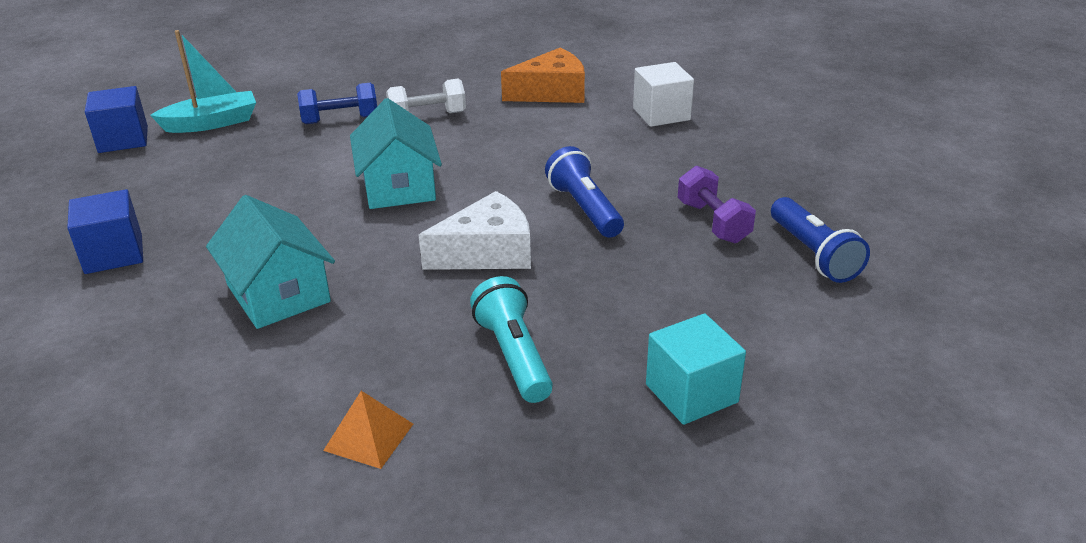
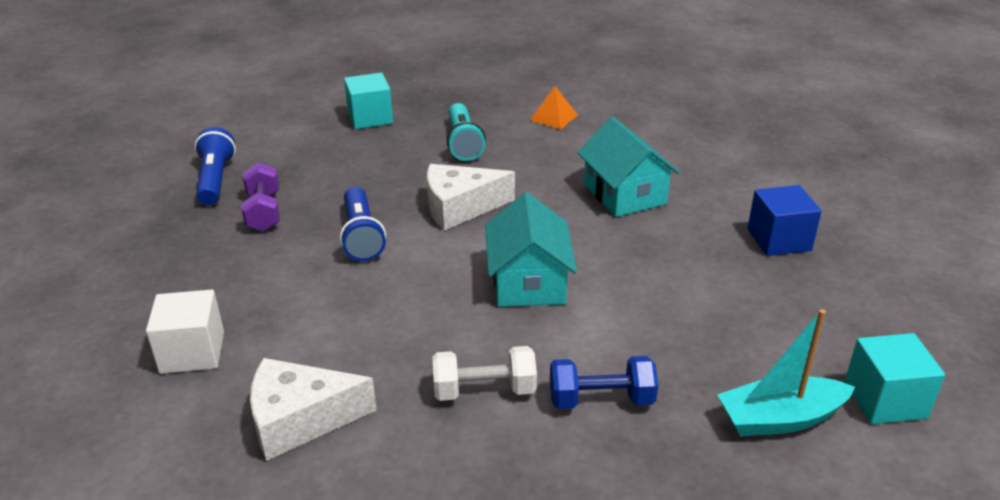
camera: 170 degrees left, 0 degrees up
(123, 139) = (885, 400): blue cube -> turquoise cube
(551, 92) = (300, 419): orange cheese -> white cheese

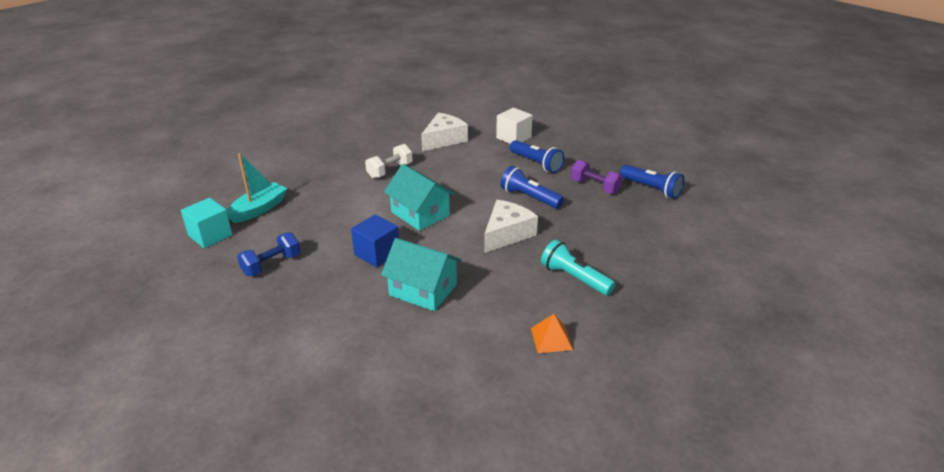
camera: 140 degrees right, 0 degrees up
(259, 281) = (536, 163): none -> blue flashlight
(370, 118) = (665, 267): turquoise cube -> none
(601, 399) = (340, 186): blue dumbbell -> blue dumbbell (271, 265)
(779, 240) = (297, 302): blue cube -> blue cube (377, 253)

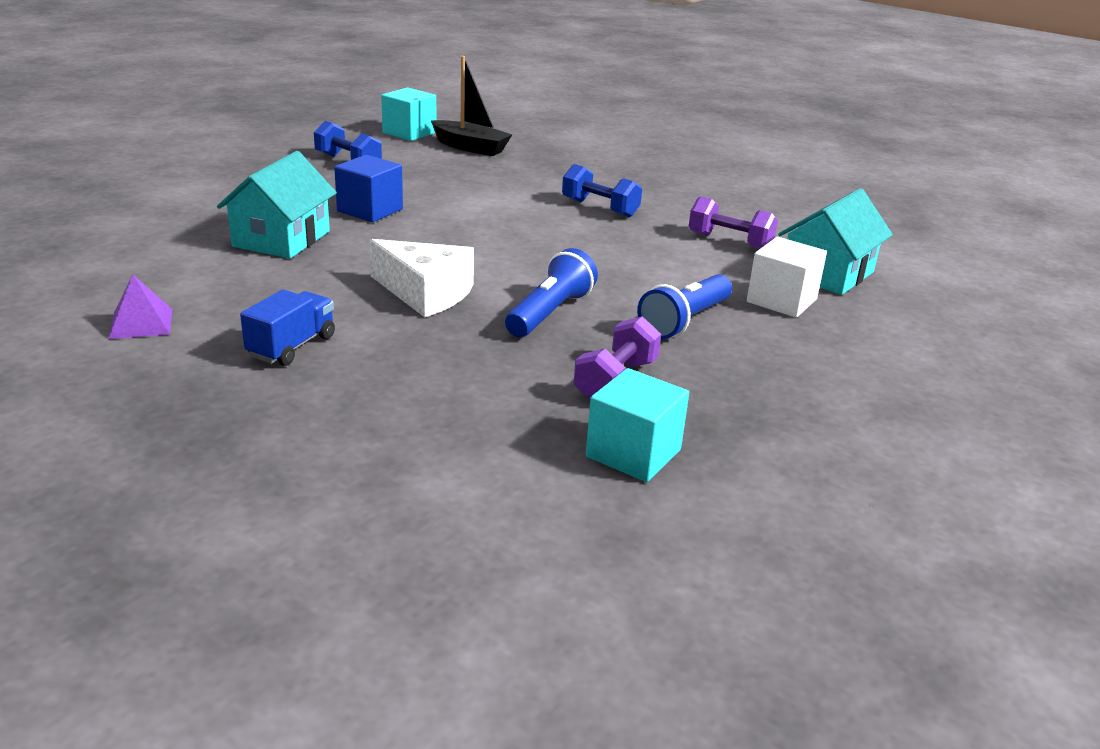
camera: 80 degrees right, 5 degrees down
(259, 209) = (470, 147): turquoise boat -> black boat
(390, 170) = (600, 208): white dumbbell -> blue dumbbell
(420, 214) = (477, 231): turquoise house -> turquoise house (827, 273)
(444, 139) = (729, 241): white cheese -> purple dumbbell
(551, 338) = (141, 323): orange pyramid -> purple pyramid
(574, 278) = (291, 346): turquoise flashlight -> blue truck
(651, 189) = (633, 453): blue flashlight -> turquoise cube

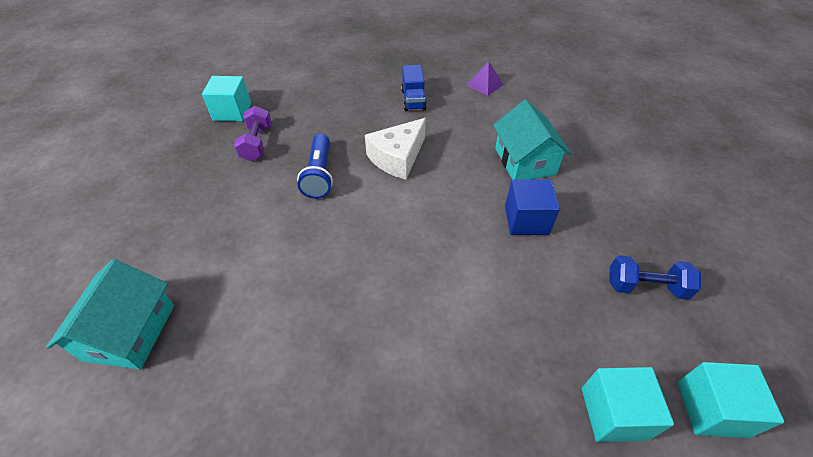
camera: 150 degrees right, 20 degrees up
(425, 293) = (397, 157): white cheese -> white cheese turned 45 degrees counterclockwise
(470, 147) = (613, 413): black boat -> turquoise cube
(600, 208) = (375, 338): blue dumbbell -> none
(685, 322) = (236, 205): blue flashlight -> none
(729, 241) = (229, 343): purple dumbbell -> none
(781, 301) = (171, 264): white cube -> none

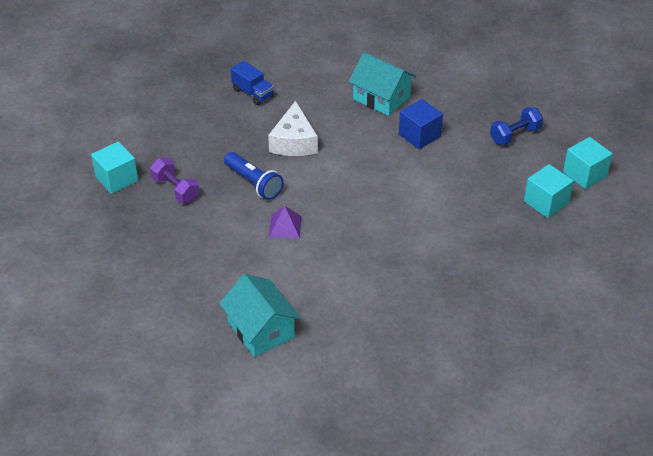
camera: 40 degrees left, 5 degrees down
(484, 84) = (292, 52): purple pyramid -> purple pyramid (285, 226)

